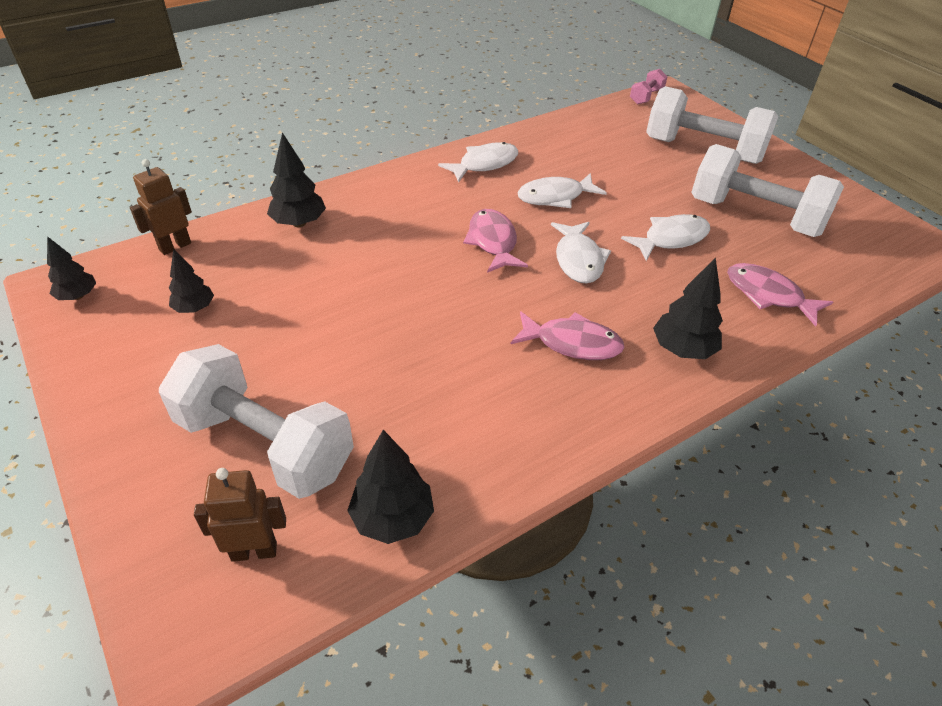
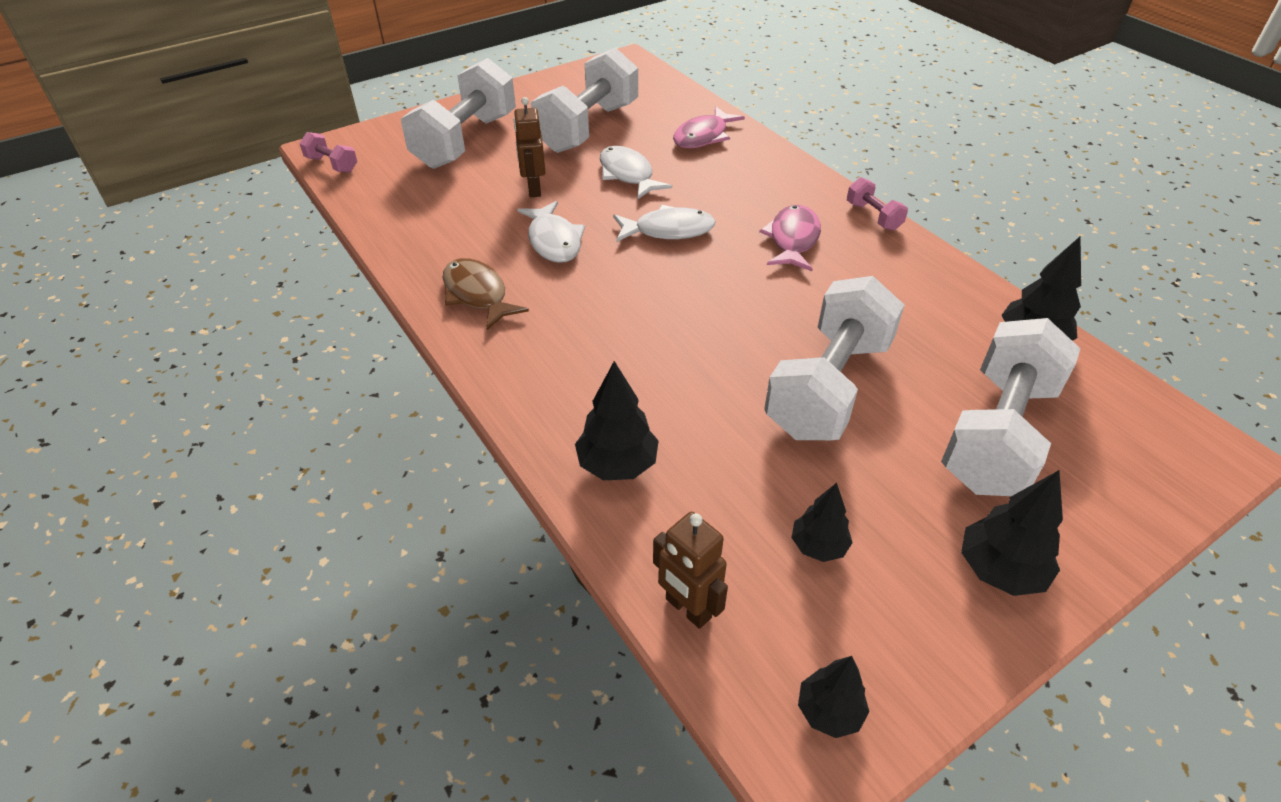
camera: 90 degrees left, 0 degrees up
(254, 551) = (1110, 421): brown robot -> brown robot (534, 189)
(351, 337) = (828, 386): none -> white dumbbell
(484, 164) = (477, 294): white fish -> brown fish
(493, 242) = (644, 287): pink fish -> none
(627, 419) = (873, 216): none -> pink dumbbell
(682, 349) = (783, 183): black tree -> black tree (999, 570)

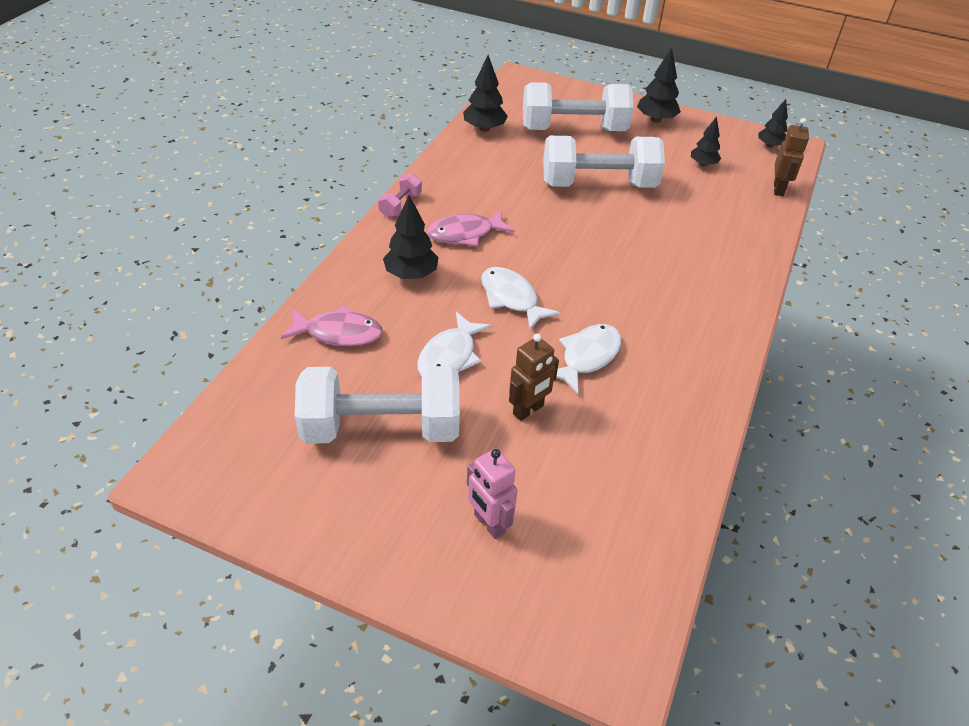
camera: 125 degrees left, 0 degrees up
(332, 165) = (641, 626): pink dumbbell -> none
(465, 141) = (489, 523): white dumbbell -> pink robot
(477, 294) = (689, 367): brown fish -> none
(617, 464) = (738, 237): black tree -> black tree (411, 274)

